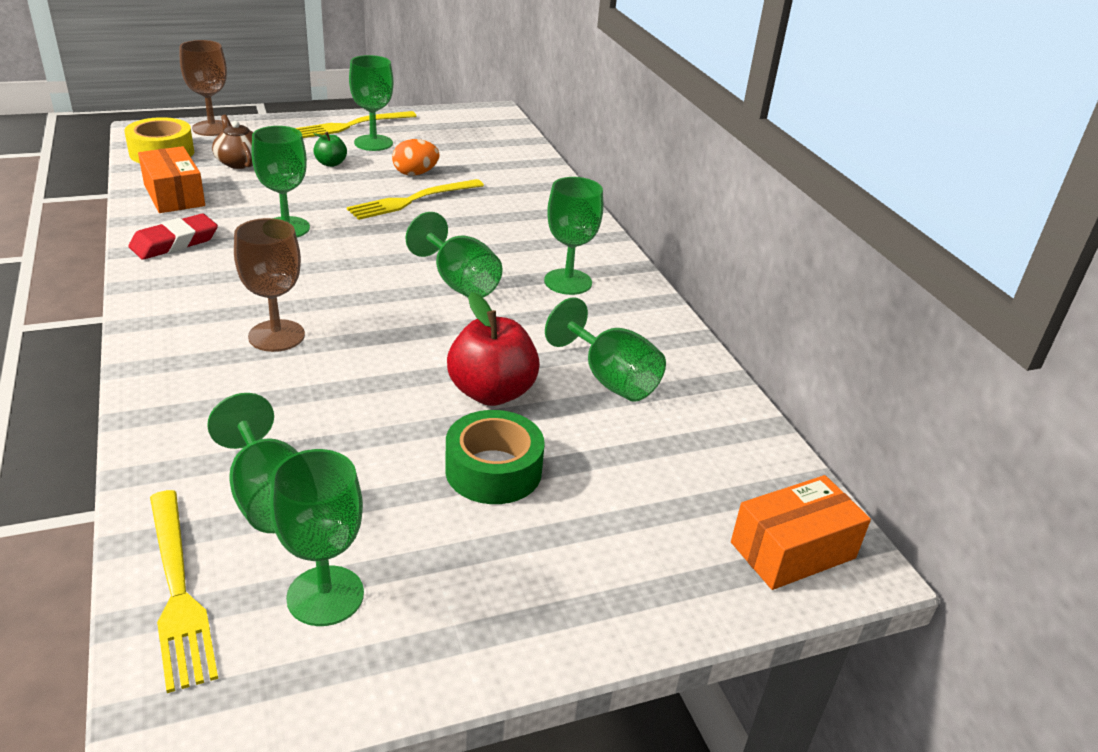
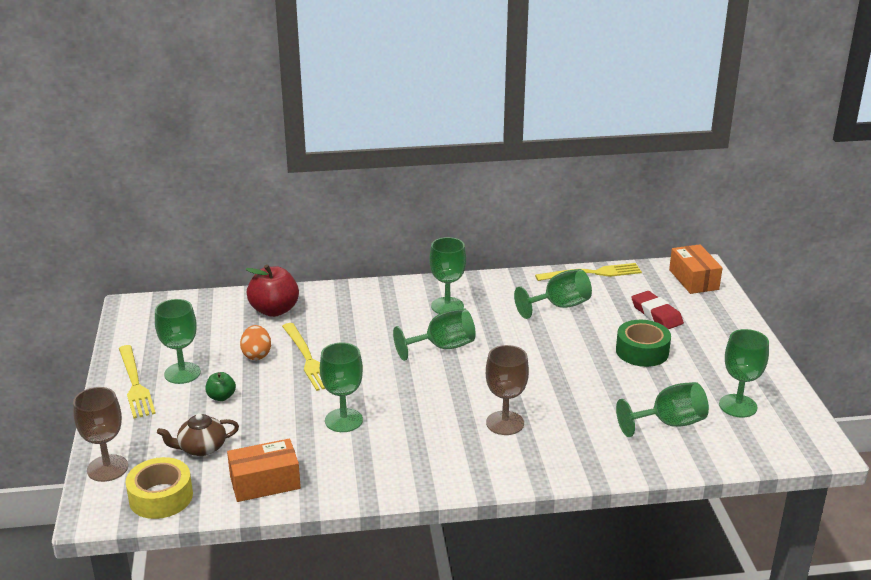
camera: 75 degrees left, 5 degrees down
(174, 242) = (358, 476): red eraser -> red eraser (656, 314)
(177, 590) = (740, 450): yellow fork -> yellow fork (592, 273)
(492, 392) = (572, 346): red apple -> red apple (274, 310)

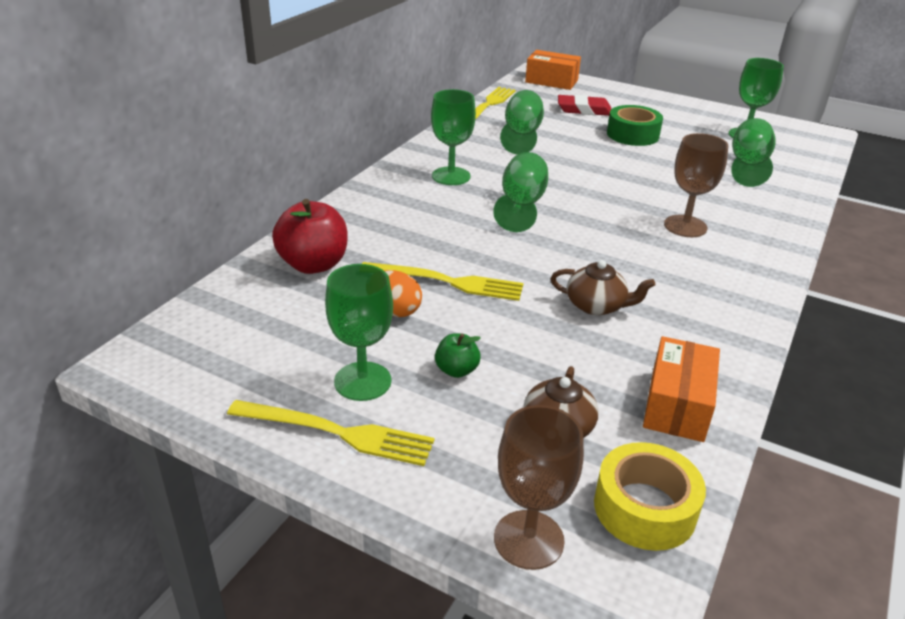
camera: 55 degrees left, 5 degrees up
(343, 420) = (596, 306): green goblet -> brown teapot

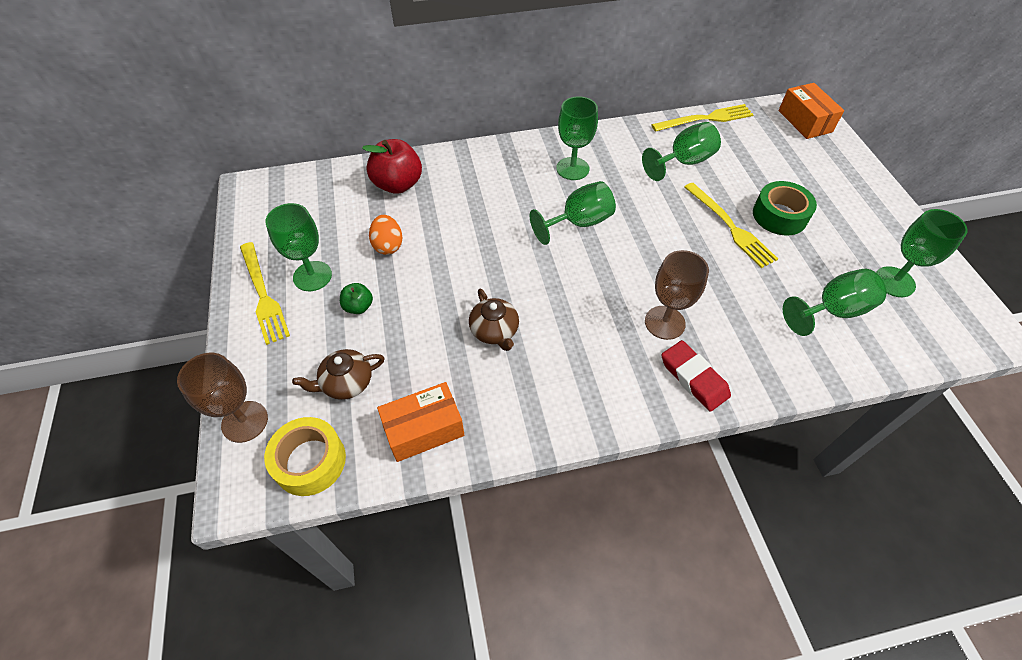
camera: 50 degrees right, 20 degrees up
(446, 282) = (442, 247): yellow fork -> yellow fork (730, 226)
(584, 110) = (781, 166): red eraser -> red eraser (694, 378)

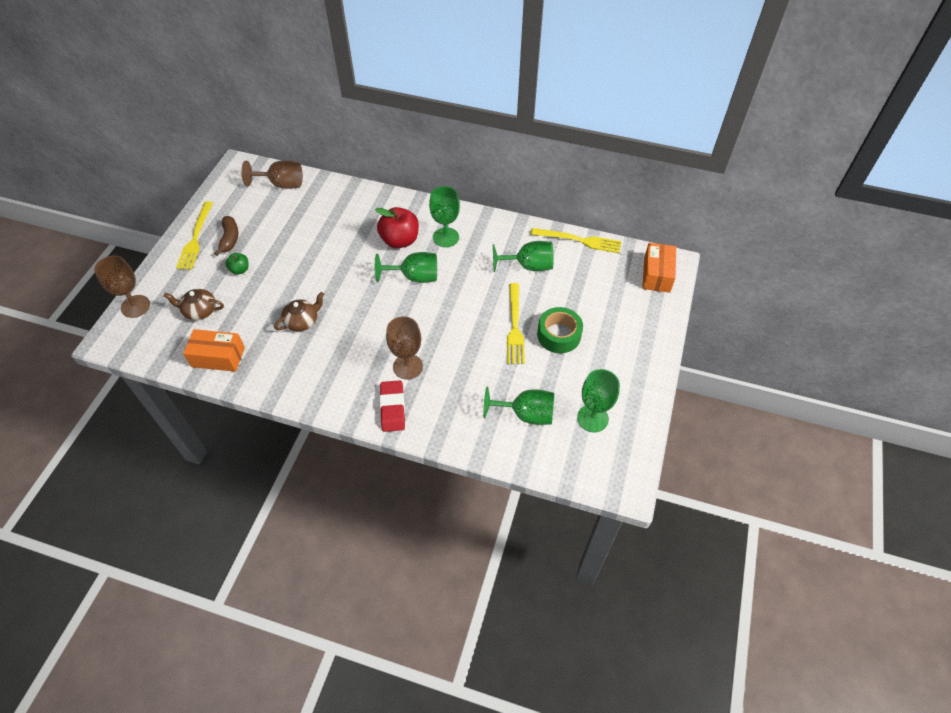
camera: 30 degrees right, 0 degrees up
(310, 461) = (150, 344): yellow tape -> none
(312, 276) = (230, 239): green goblet -> brown banana
(328, 187) = (282, 184): none -> brown goblet
(388, 245) = (286, 239): orange egg -> none
(398, 184) = (324, 200): red apple -> red apple (400, 240)
(494, 331) = (302, 321): brown teapot -> brown teapot turned 135 degrees counterclockwise

